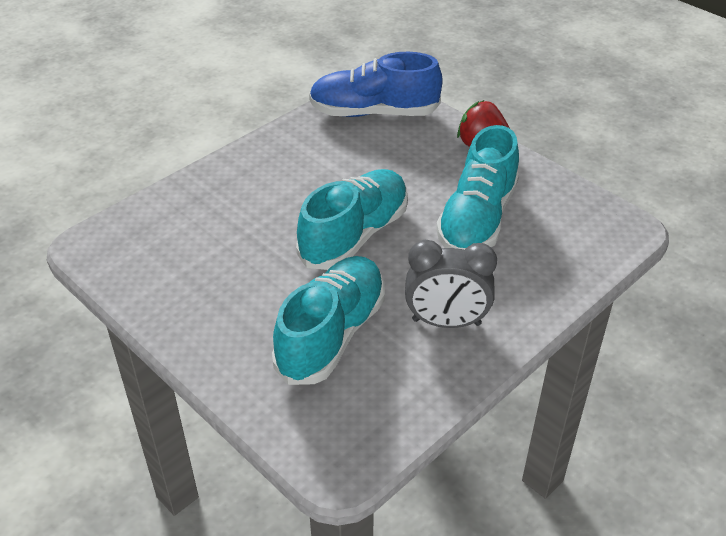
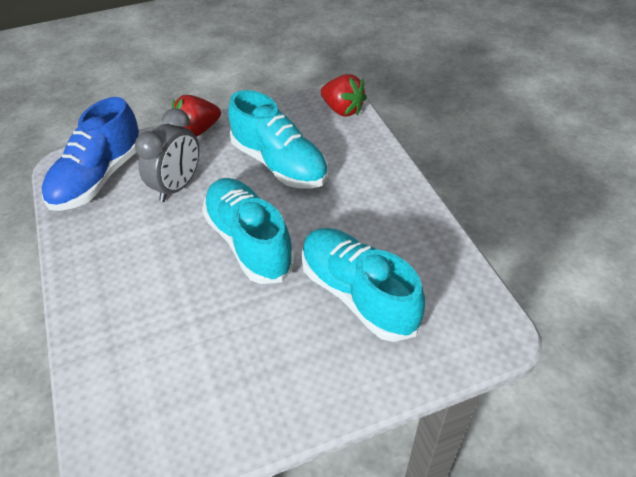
camera: 65 degrees left, 5 degrees up
(446, 322) = (378, 219): grey clock -> grey clock (177, 186)
(609, 240) = (342, 110): none -> red strawberry

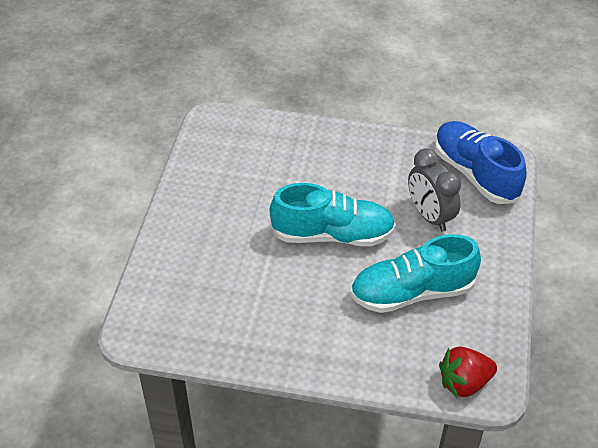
camera: 120 degrees right, 0 degrees up
(198, 131) = (502, 255): red strawberry -> none
(358, 294) = (233, 272): turquoise shoe -> none

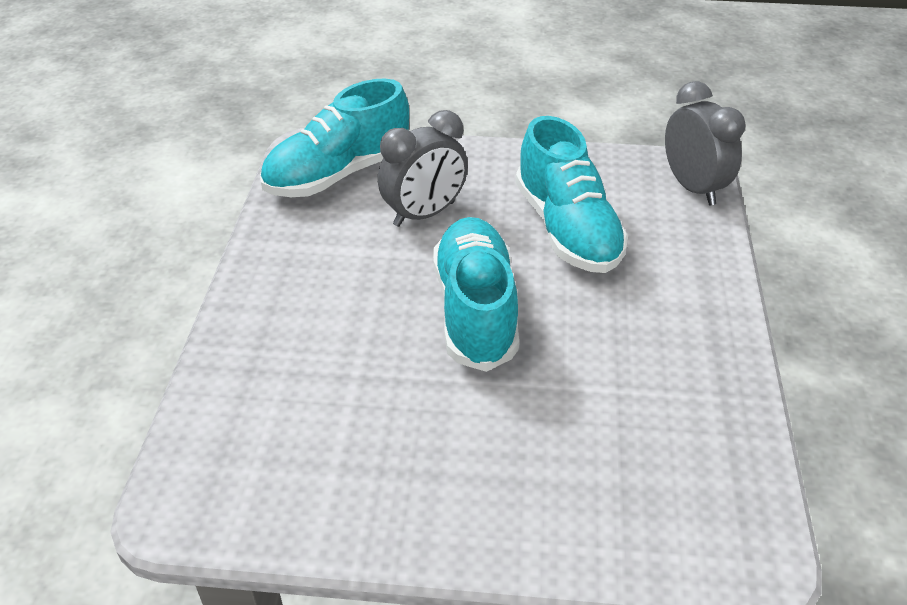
camera: 95 degrees left, 5 degrees down
(464, 383) = (693, 187): red strawberry -> grey clock
(475, 174) = (338, 174): blue shoe -> turquoise shoe

